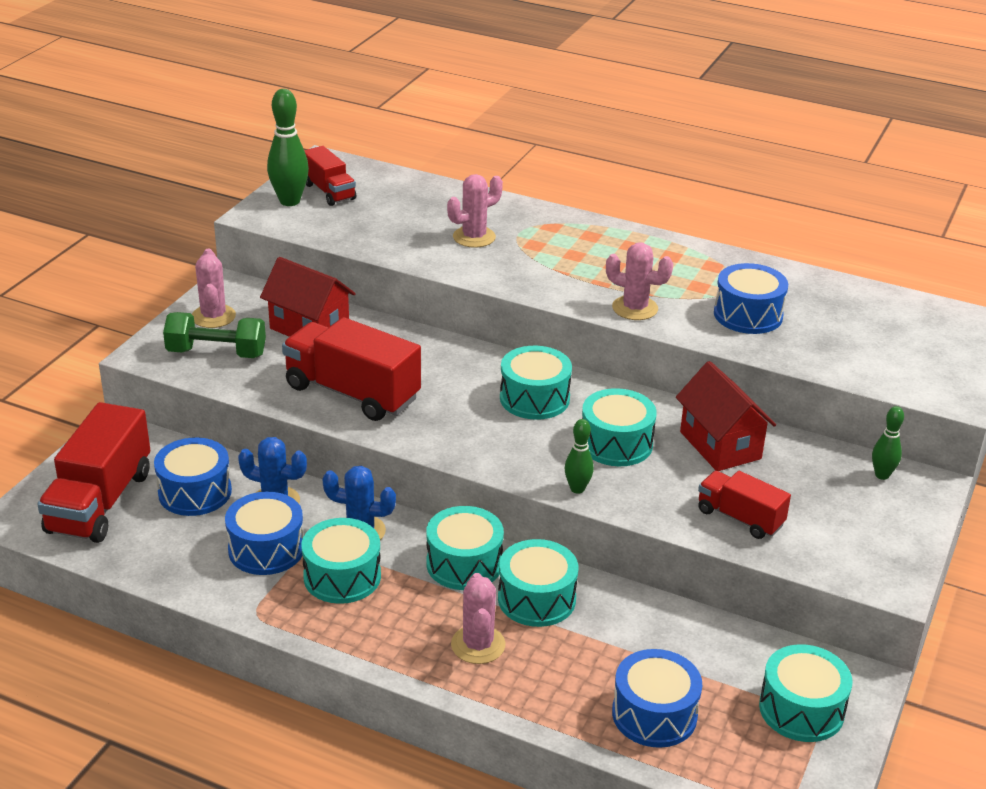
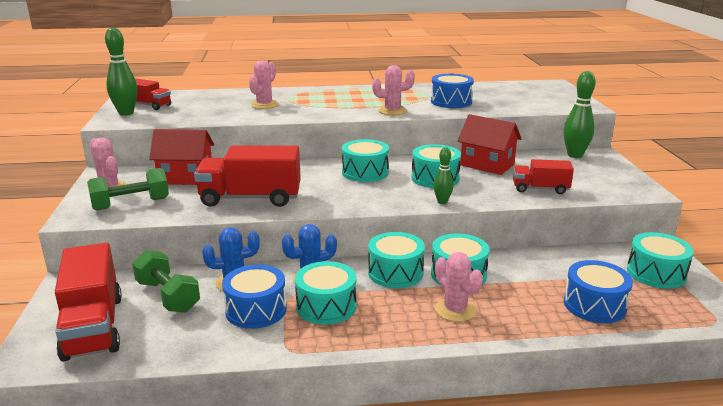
camera: 30 degrees left, 10 degrees down
(195, 492) = (168, 296): blue drum -> green dumbbell
(882, 475) = (575, 155): green bowling pin -> green bowling pin, size x1.73

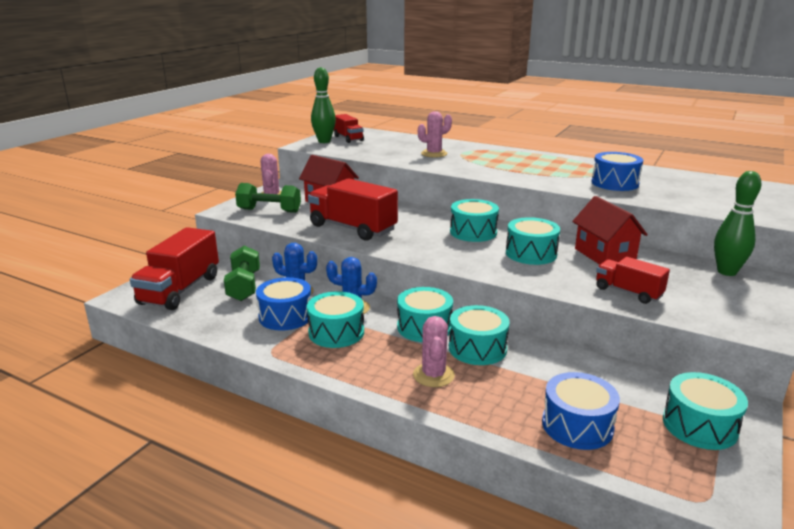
camera: 35 degrees right, 0 degrees up
(392, 111) = (538, 180): pink cactus -> none
(442, 202) = (506, 275): green bowling pin -> none

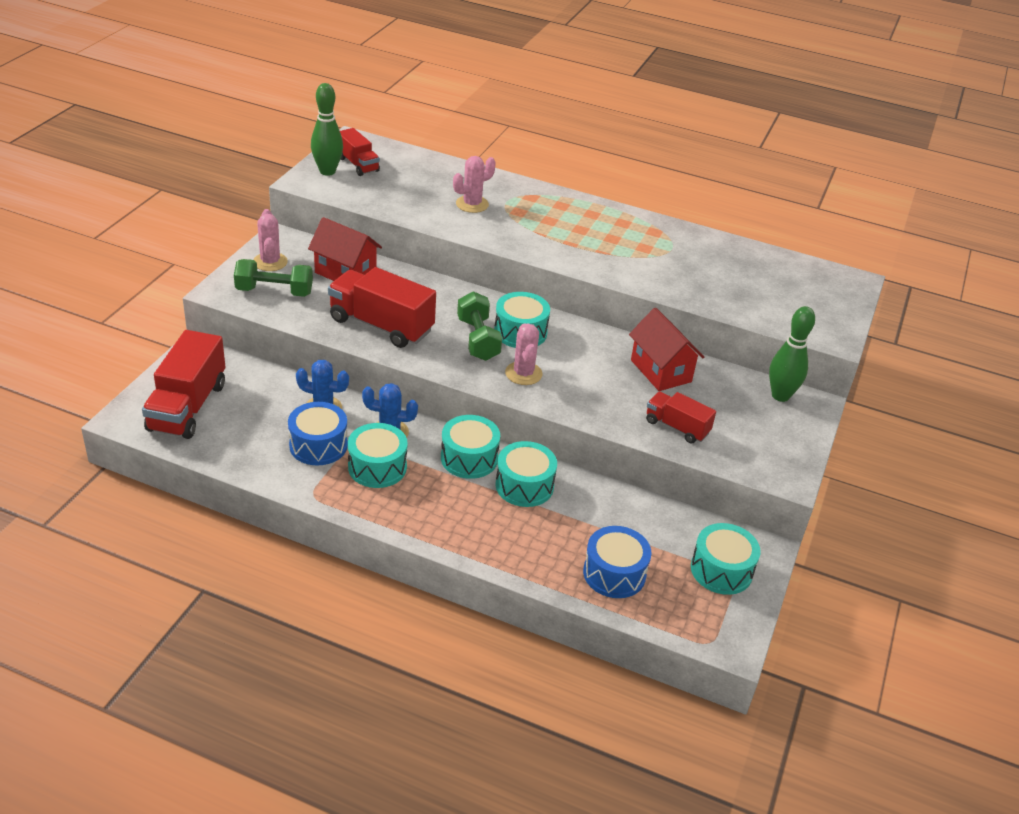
camera: 10 degrees left, 15 degrees up
(244, 286) = (261, 400): green dumbbell -> green dumbbell (478, 339)
(433, 375) = (482, 520): pink cactus -> pink cactus (523, 373)
(531, 253) = (583, 368): turquoise drum -> none
(614, 183) = (682, 271): blue drum -> none

